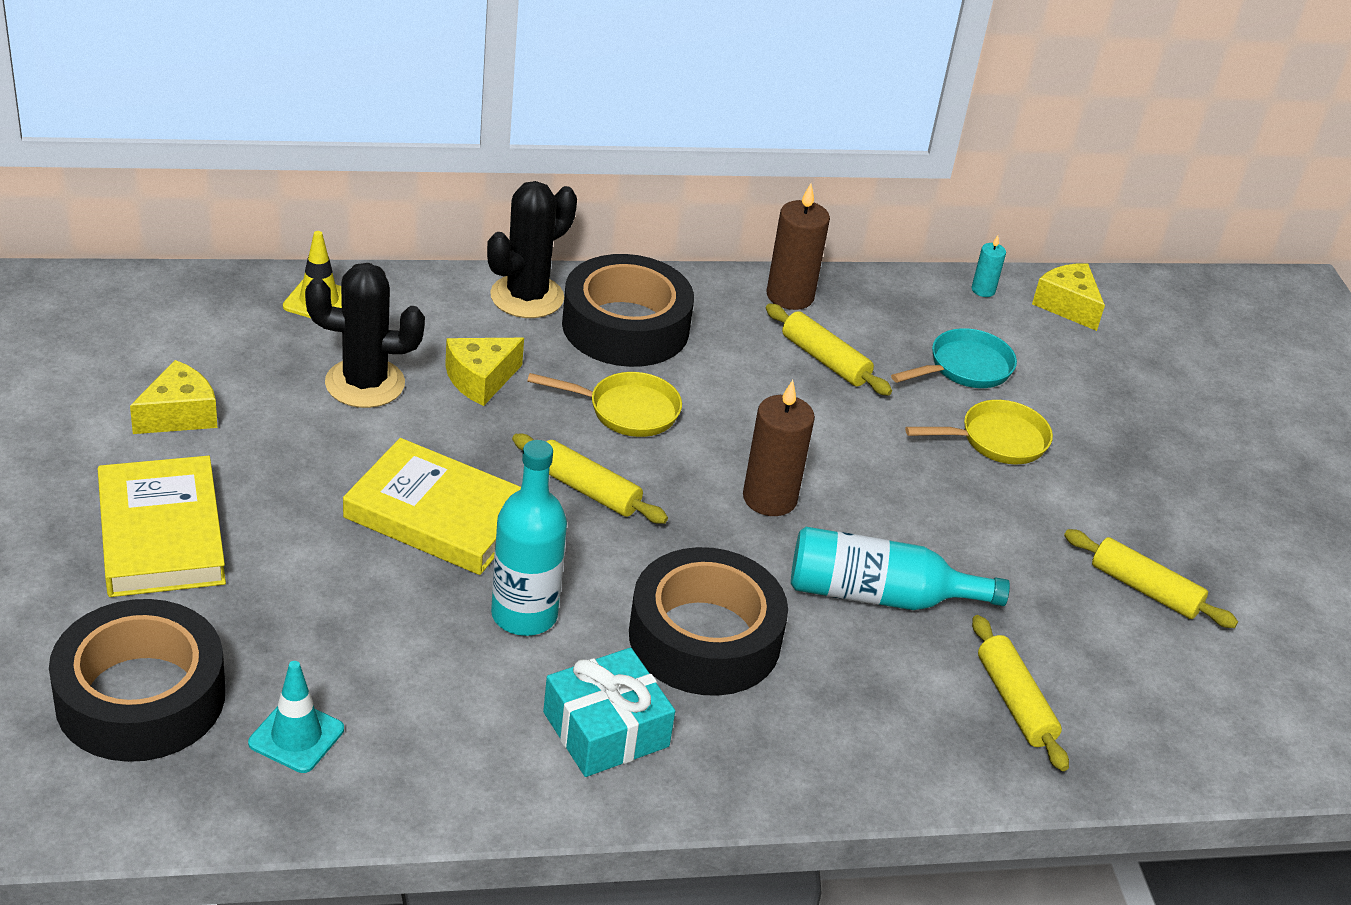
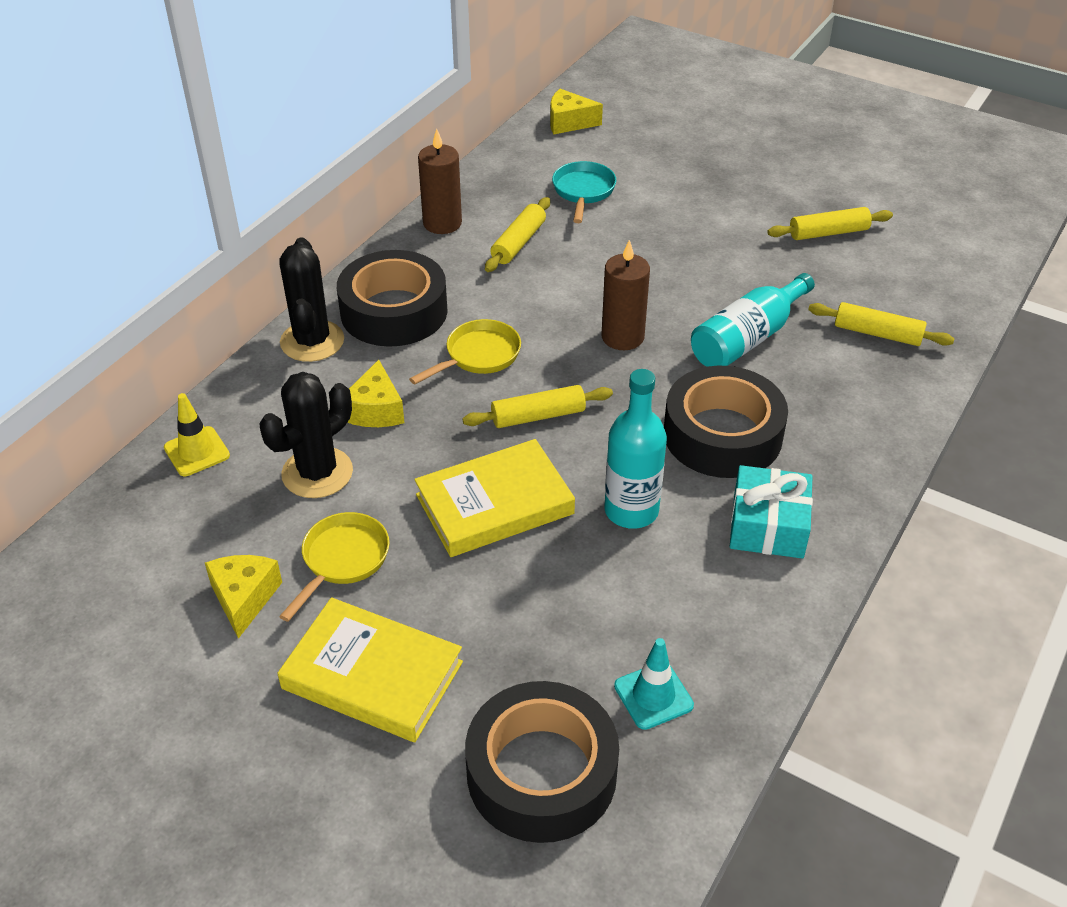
camera: 45 degrees left, 5 degrees up
(825, 360) = (518, 243): yellow rolling pin -> yellow rolling pin turned 60 degrees counterclockwise
(983, 290) = (521, 145): turquoise candle -> none
(996, 440) = (658, 216): yellow pan -> yellow pan (342, 560)

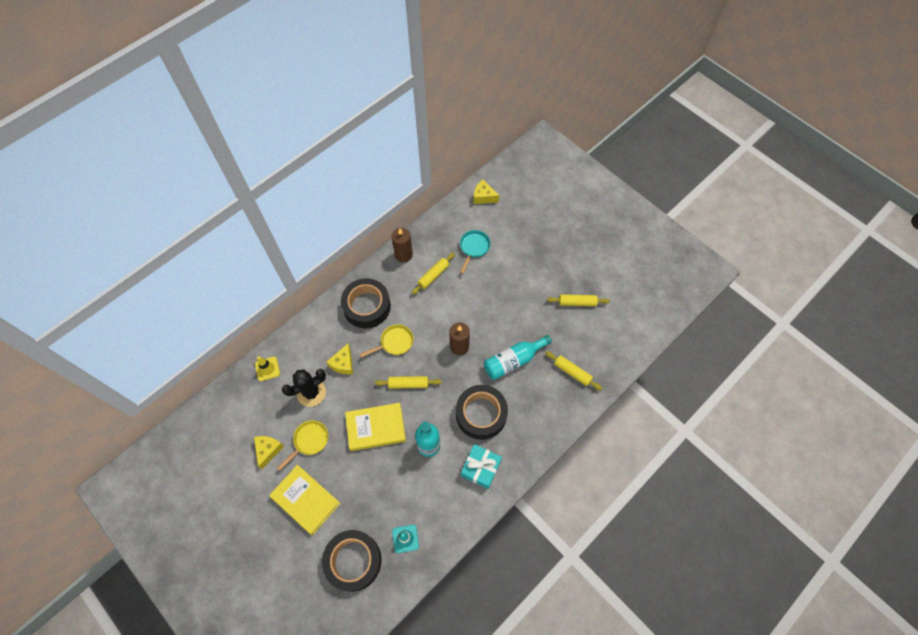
camera: 15 degrees right, 20 degrees up
(312, 341) = (328, 316): black cactus -> none

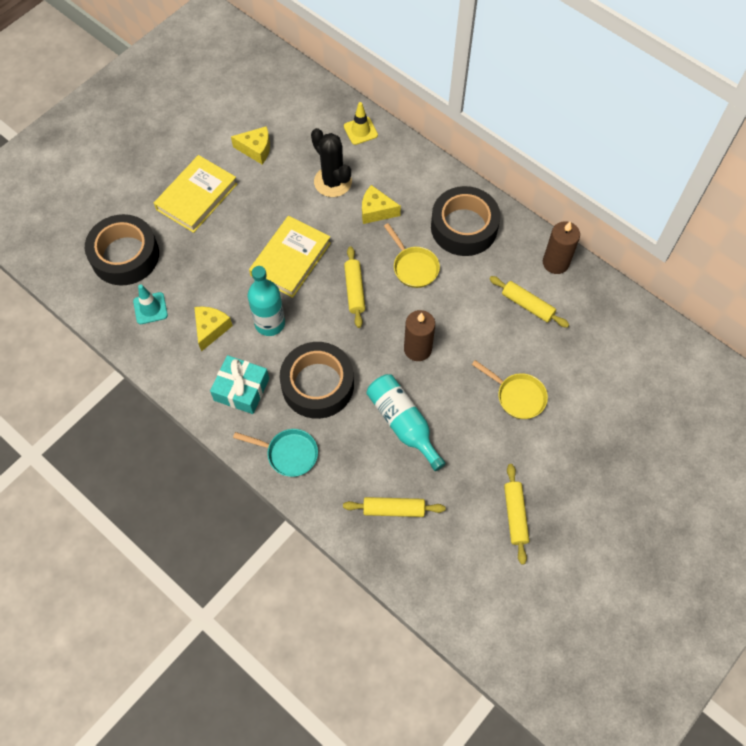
camera: 85 degrees right, 0 degrees up
(309, 441) = (269, 189): yellow pan -> yellow pan (517, 396)
(376, 428) = (290, 259): yellow book -> yellow book turned 45 degrees clockwise
(474, 248) = (586, 356): turquoise pan -> turquoise pan (288, 454)
(483, 197) = (685, 364): yellow cheese -> yellow cheese (211, 329)
(572, 372) = (393, 509): yellow rolling pin -> yellow rolling pin turned 60 degrees clockwise

